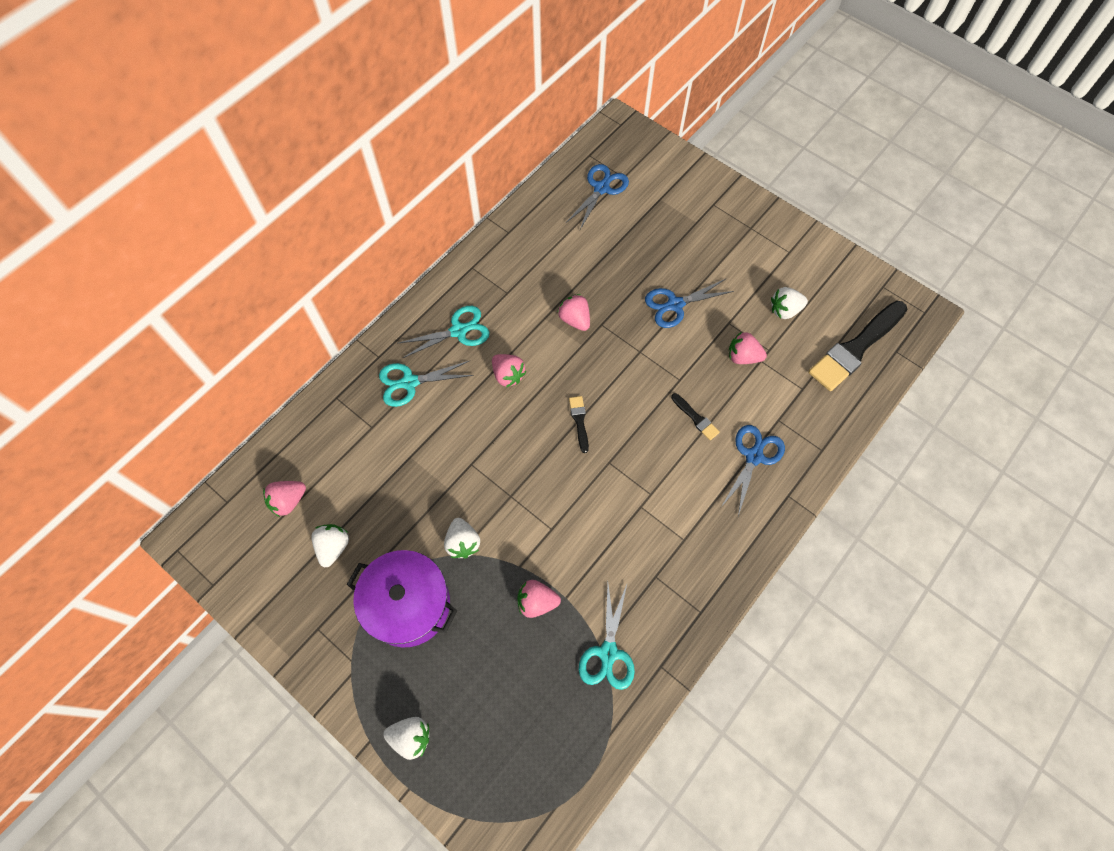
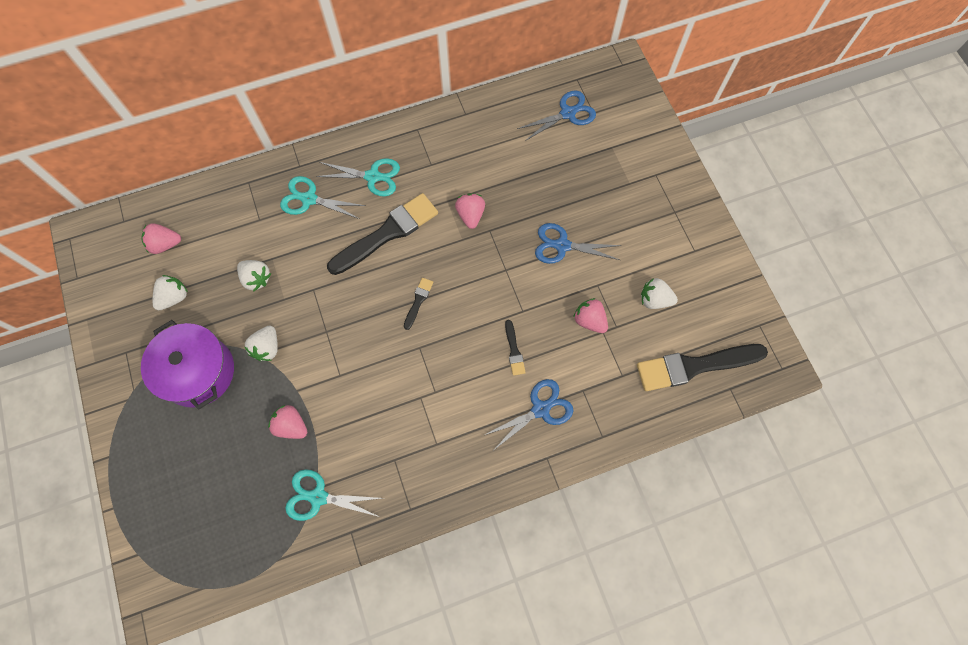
camera: 30 degrees right, 5 degrees up
(411, 737) = (138, 472): white strawberry -> white strawberry (256, 278)
(508, 375) = (387, 233): pink strawberry -> black brush
(608, 653) = (318, 497): turquoise scissors -> turquoise scissors turned 60 degrees clockwise

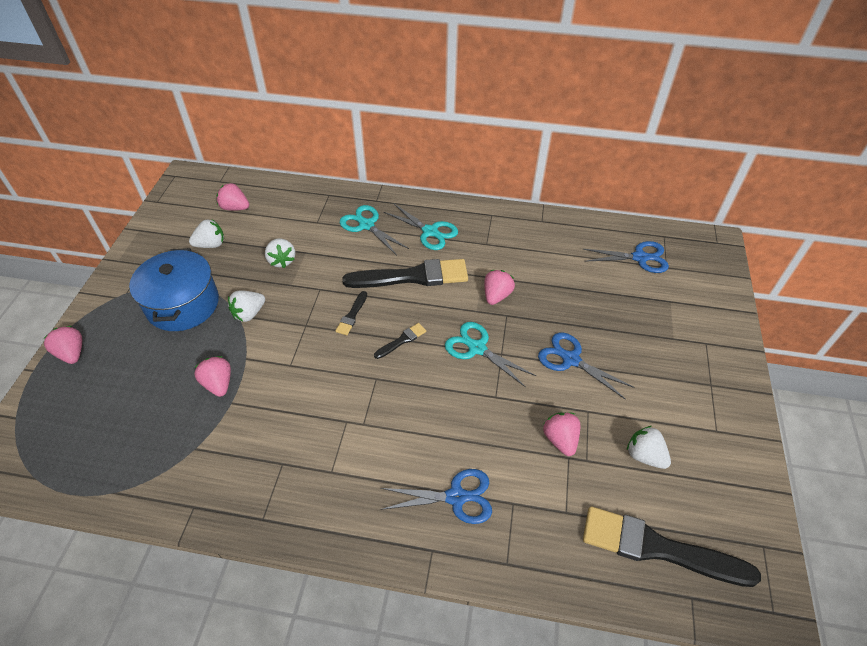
camera: 30 degrees right, 20 degrees down
(135, 473) = (72, 353): none -> pink strawberry
(198, 372) = (183, 304): purple pot -> blue pot
(318, 497) = (191, 457): turquoise scissors -> turquoise scissors (477, 348)
(514, 350) = (464, 427): black brush -> black brush (352, 315)

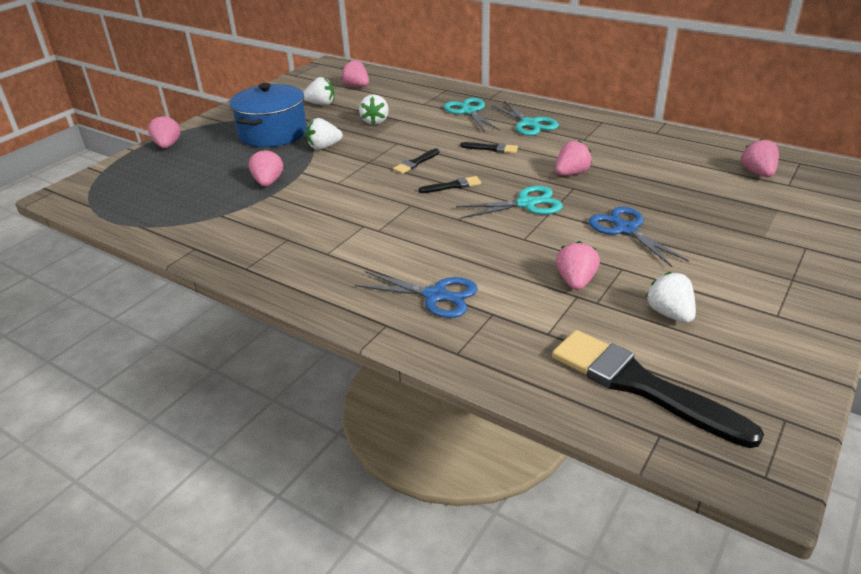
camera: 25 degrees right, 15 degrees down
(412, 277) = (491, 148): black brush -> black brush, size x0.44
(477, 348) = (526, 204): turquoise scissors -> turquoise scissors turned 105 degrees clockwise
(639, 257) = (758, 173): blue scissors -> pink strawberry

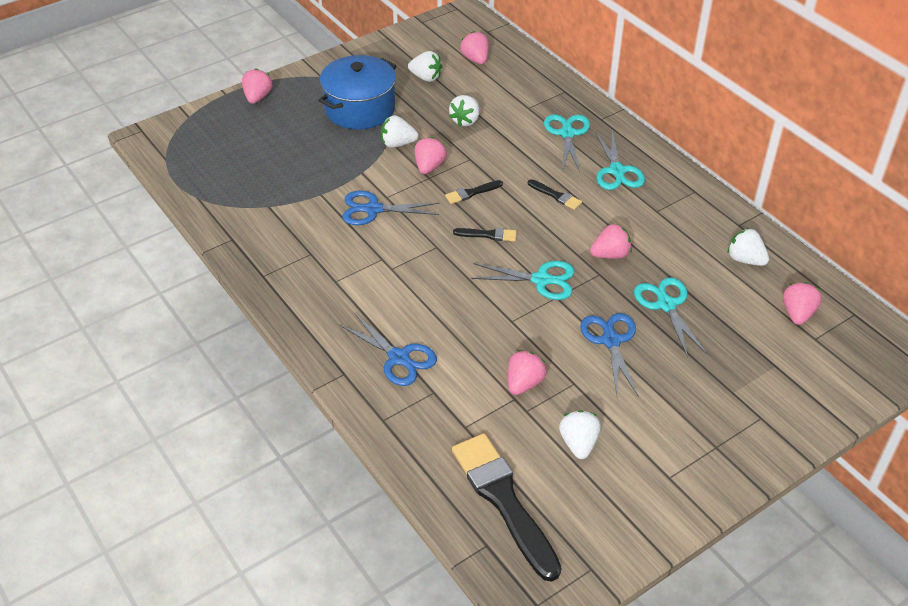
camera: 20 degrees right, 10 degrees up
(268, 182) = (326, 177): pink strawberry -> pink strawberry (429, 167)
(330, 194) = (373, 209): none -> blue scissors
(649, 194) = (666, 305): none -> turquoise scissors
(682, 151) = (745, 259): none -> white strawberry

